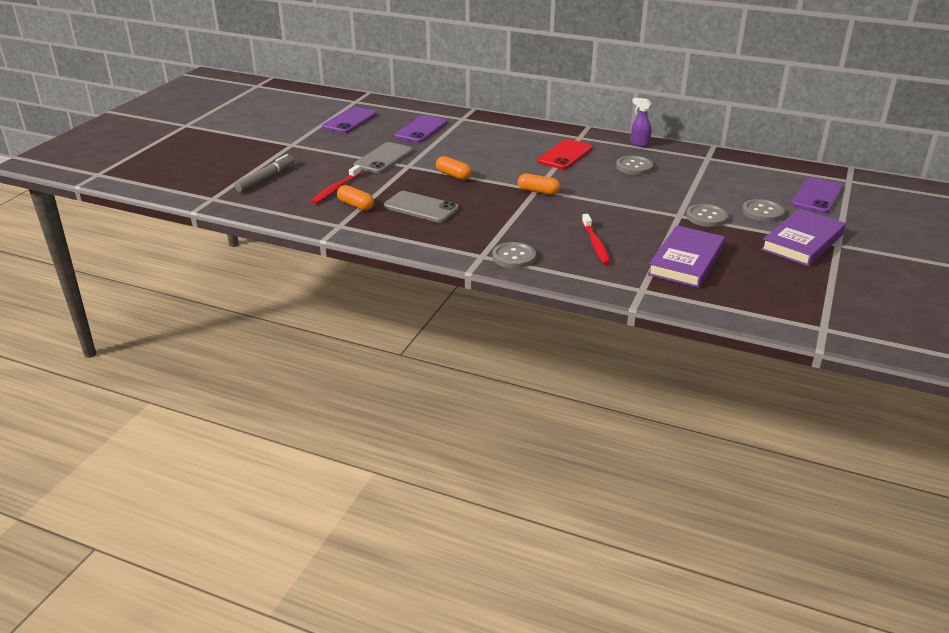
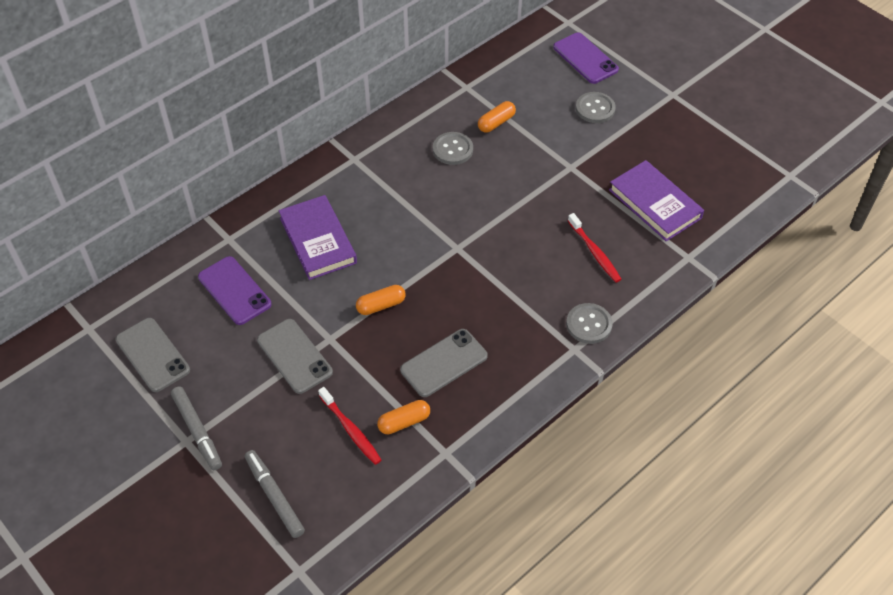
camera: 65 degrees left, 20 degrees up
(301, 145) = (197, 431): none -> grey marker
(350, 121) = (152, 355): purple phone -> grey phone
(538, 191) = (463, 249): orange capsule -> orange capsule (496, 123)
(565, 155) = (390, 190): red phone -> none
(595, 244) = (594, 252): red toothbrush -> red toothbrush turned 45 degrees clockwise
(639, 144) = (402, 120): purple spray bottle -> none
(706, 217) = (584, 150): grey button -> none
(802, 242) = (659, 113): purple book -> purple book (318, 240)

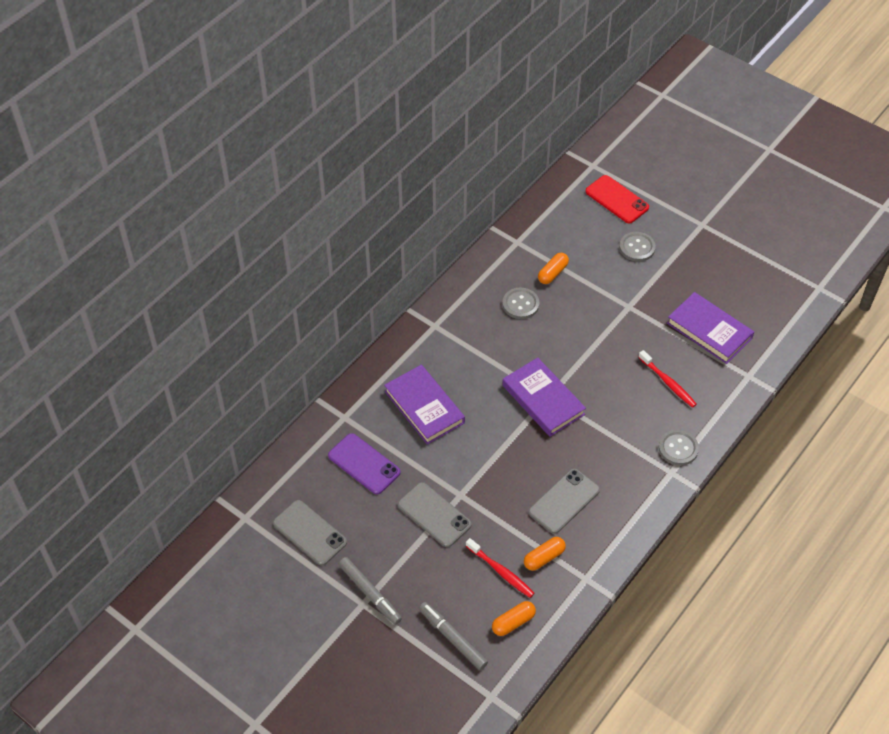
camera: 10 degrees left, 0 degrees up
(381, 305) = (496, 458): orange capsule -> orange capsule (513, 622)
(450, 251) = (543, 400): none -> purple book
(585, 58) = (617, 199): purple phone -> red phone

